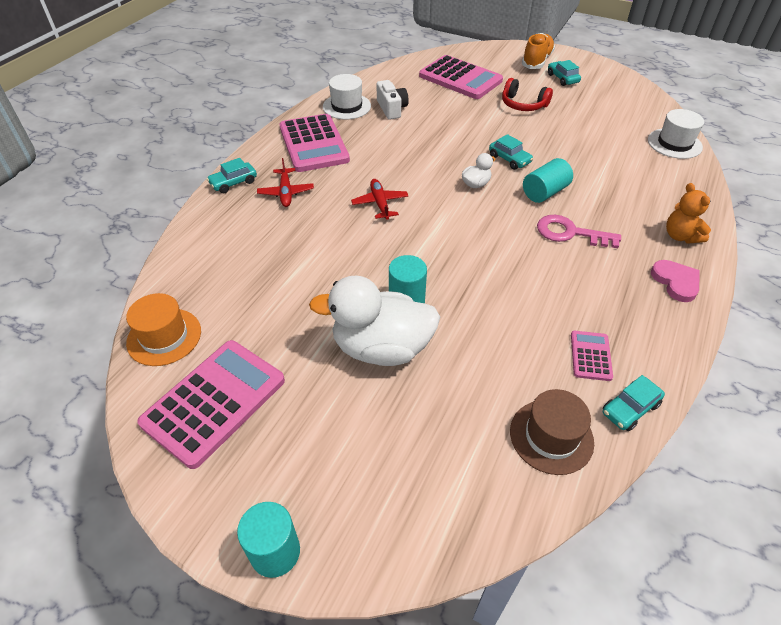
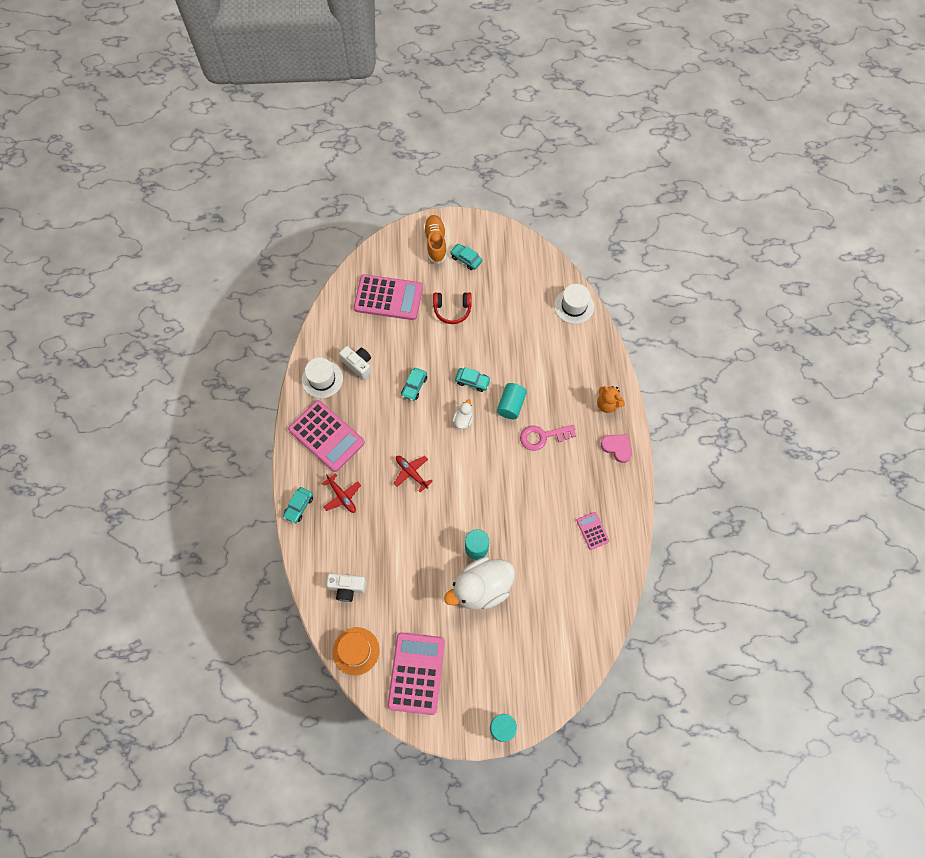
camera: 30 degrees left, 20 degrees up
(215, 270) = (347, 588): none -> white camera
(551, 436) = (594, 594): brown hat -> none
(630, 408) = (624, 555): turquoise car -> turquoise car (414, 386)

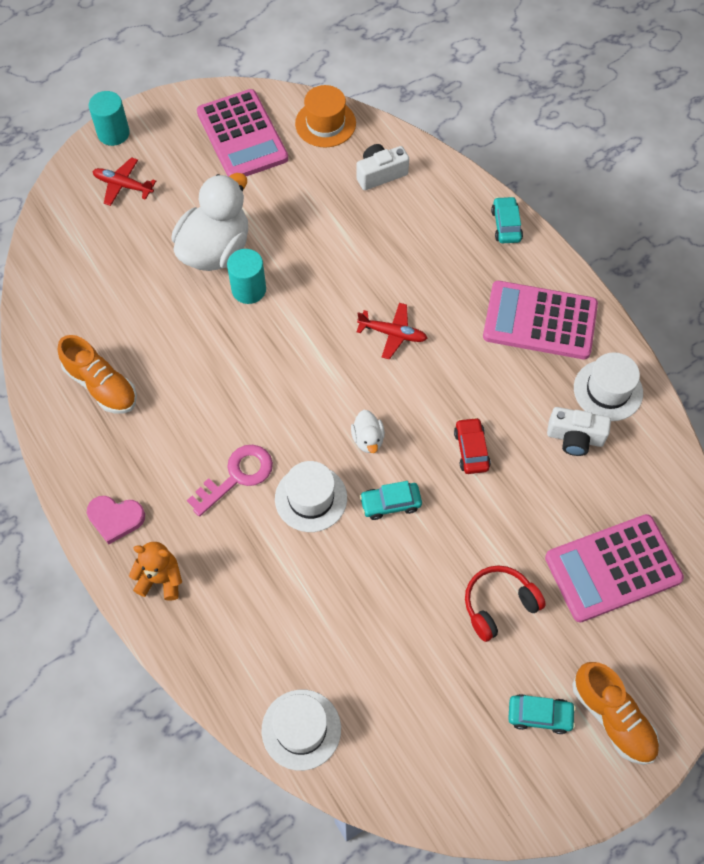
camera: 150 degrees right, 5 degrees down
(342, 496) = (462, 262): red plane -> red plane (123, 185)
(414, 386) = (471, 450): turquoise car -> red car
(511, 405) = (311, 498): turquoise cylinder -> white hat
(592, 531) = (101, 385): pink calculator -> orange shoe

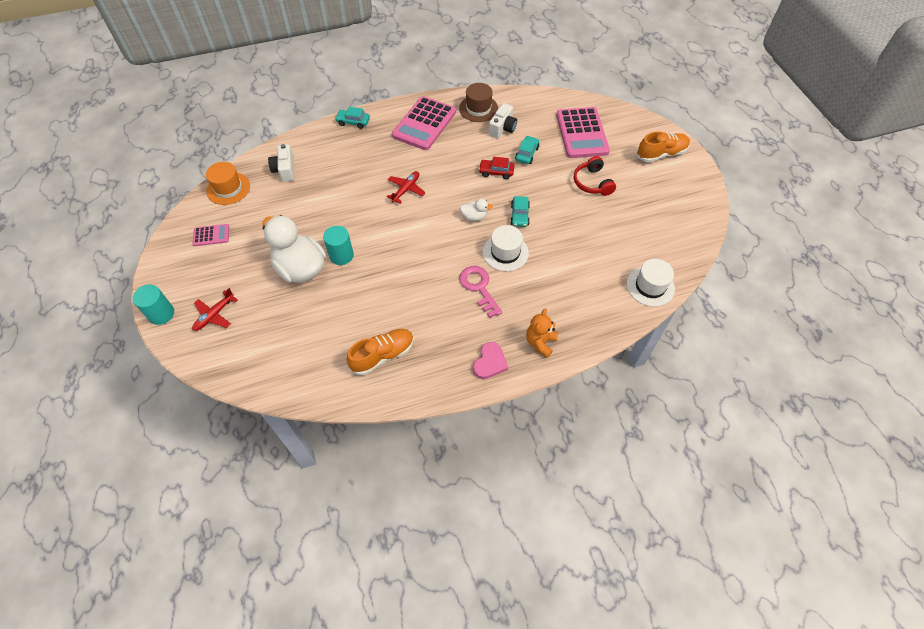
camera: 75 degrees left, 5 degrees down
(242, 136) = (211, 235): pink calculator -> pink calculator, size x0.48
(539, 715) = (656, 181): turquoise car -> turquoise car (527, 154)
(608, 390) = (478, 108): white hat -> brown hat

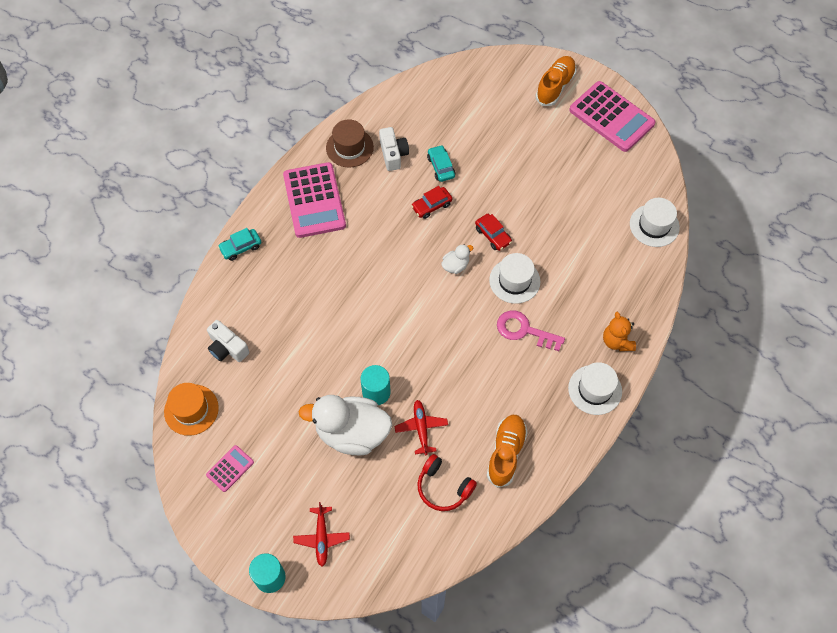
camera: 40 degrees left, 5 degrees up
(406, 189) = (367, 283): red plane -> red plane (421, 428)
(490, 362) = (595, 389): pink heart -> white hat
(519, 215) = (493, 235): turquoise car -> red car
(581, 133) = (469, 111): pink calculator -> pink calculator (611, 117)
(592, 182) = (524, 157): red headphones -> red headphones (443, 487)

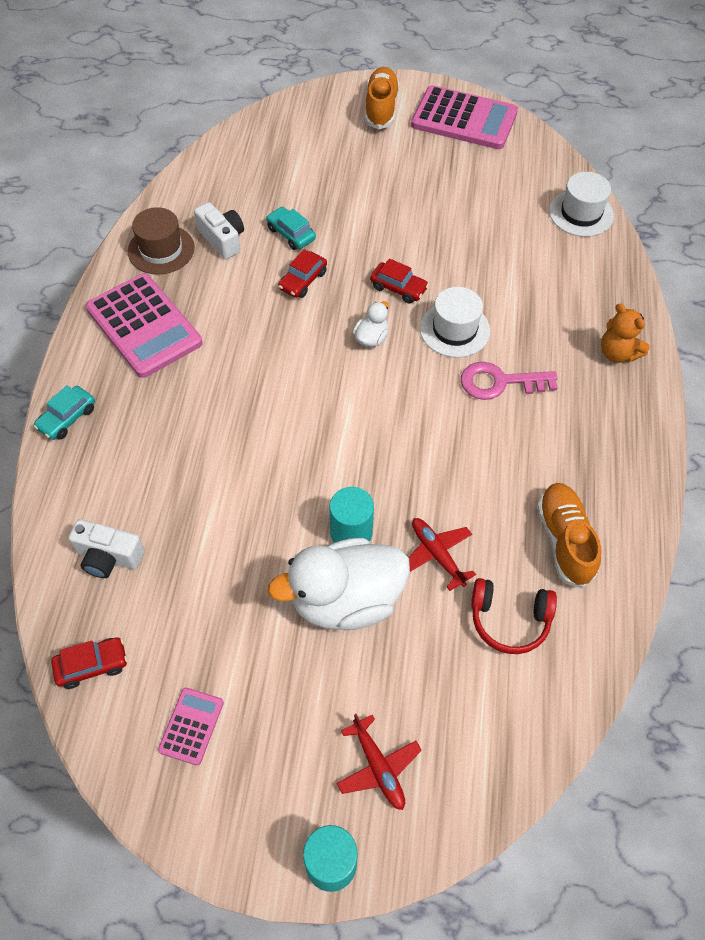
camera: 25 degrees left, 5 degrees down
(191, 410) = (92, 665): orange hat -> red car
(595, 389) = (626, 418): white hat -> none

